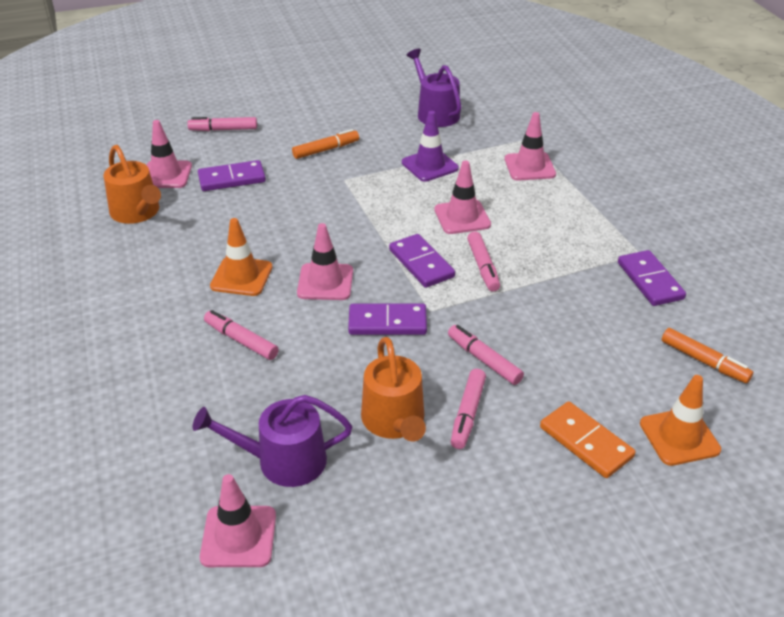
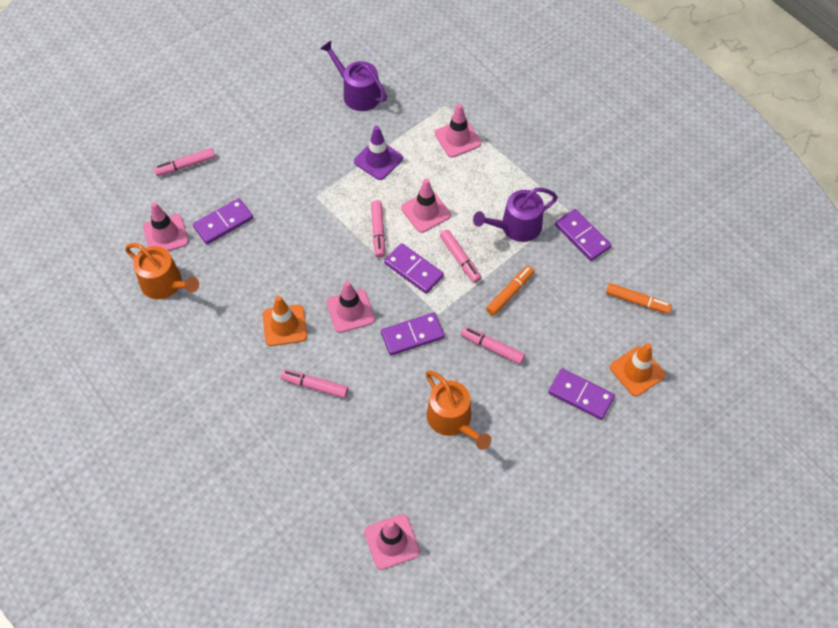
camera: 20 degrees left, 20 degrees up
(283, 461) = (393, 476): purple watering can -> purple watering can (516, 227)
(325, 150) = (285, 165): orange marker -> orange marker (509, 293)
(468, 414) = (498, 397): pink marker -> pink marker (378, 232)
(585, 442) = (580, 395): orange domino -> purple domino

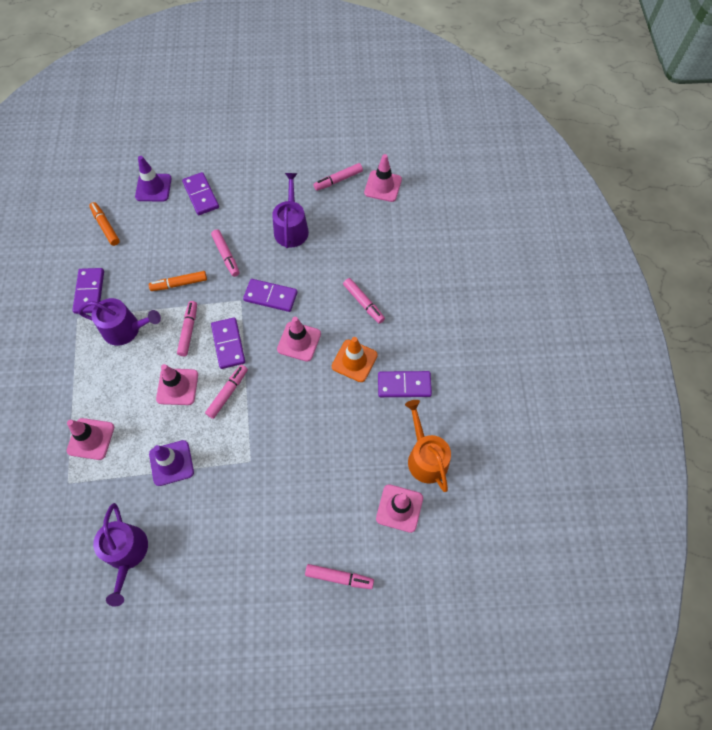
camera: 145 degrees left, 5 degrees up
(223, 223) = (343, 486): purple domino -> purple domino (404, 385)
(449, 515) = (338, 180): none -> pink marker
(452, 420) = (291, 228): orange watering can -> purple watering can
(637, 371) = (153, 188): orange traffic cone -> purple traffic cone

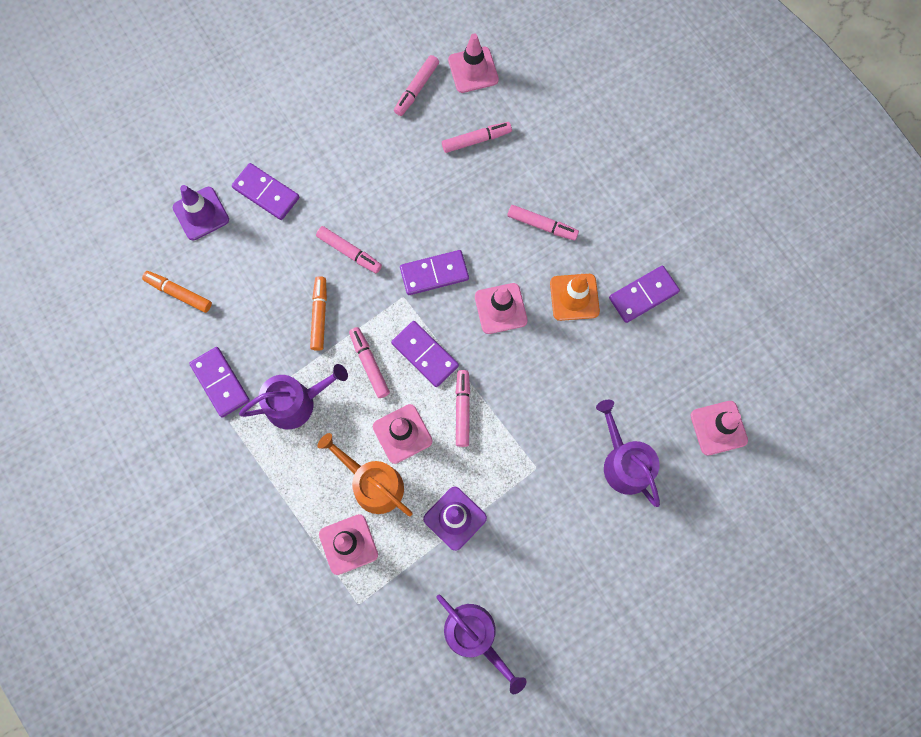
camera: 30 degrees left, 10 degrees up
(179, 284) = (319, 315): orange marker -> orange marker turned 135 degrees clockwise
(291, 228) = (402, 178): purple watering can -> purple watering can (624, 463)
(339, 577) = (703, 531): pink marker -> pink marker (476, 140)
(425, 457) = (712, 360): orange watering can -> orange watering can (373, 484)

